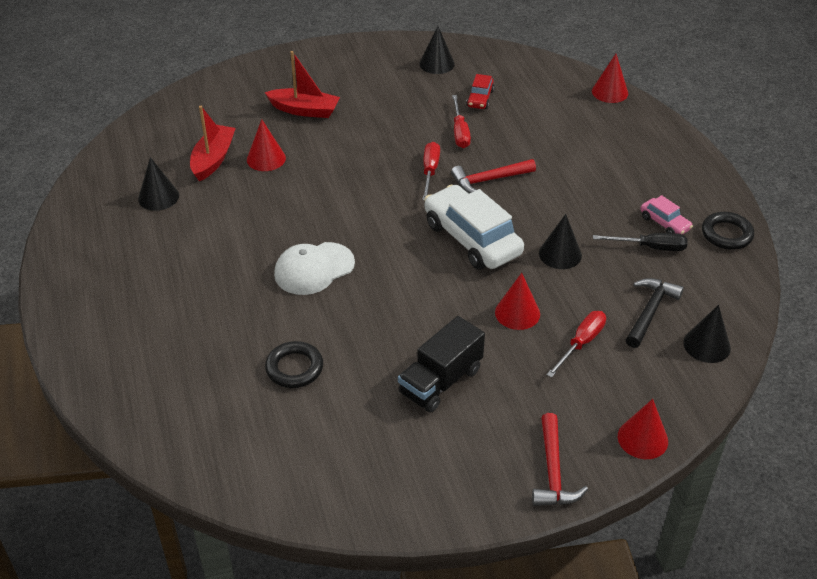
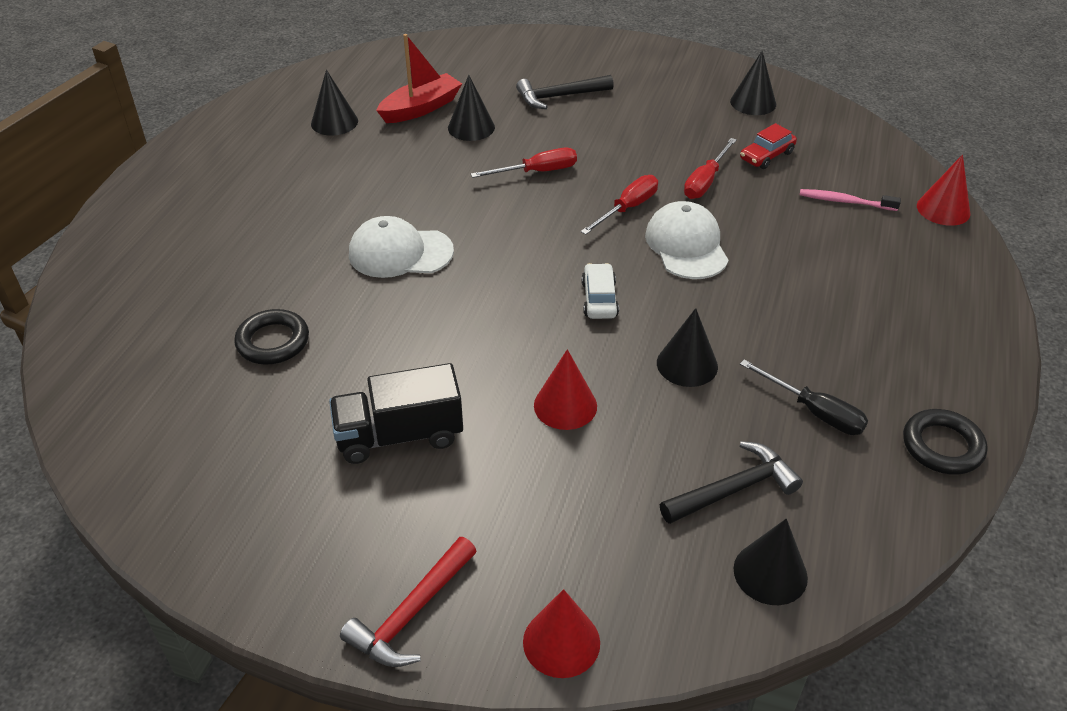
camera: 35 degrees right, 0 degrees up
(266, 159) = (471, 127): red cone -> black cone
(304, 110) = (559, 97): red boat -> black hammer
(472, 239) = (599, 299): white car -> white car, size x0.48
(489, 180) = (686, 245): red hammer -> white cap
(553, 110) = (845, 201): none -> pink toothbrush
(581, 343) = (605, 481): red screwdriver -> red screwdriver (537, 172)
(664, 223) = (864, 391): pink car -> none

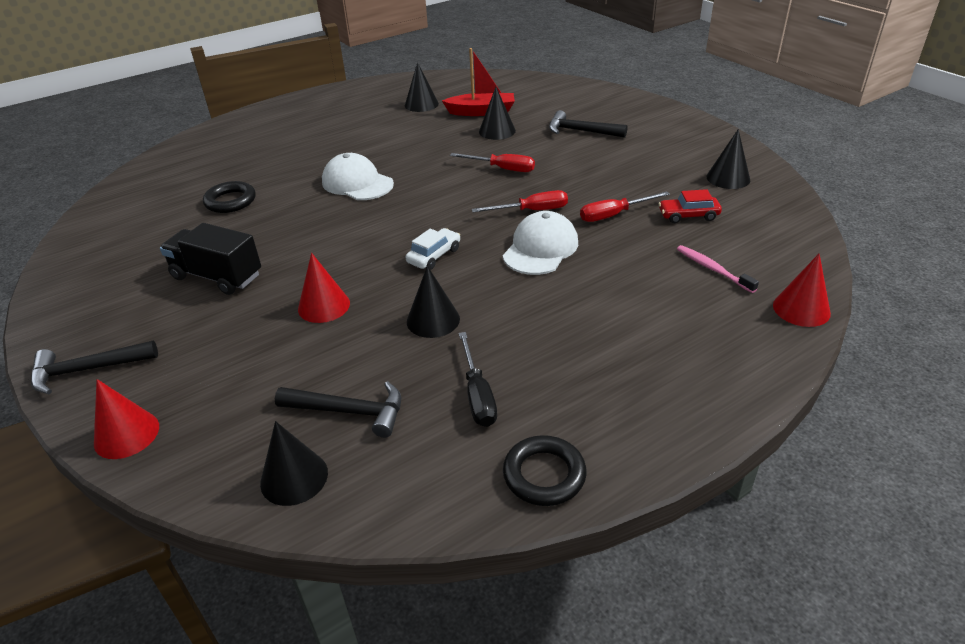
camera: 40 degrees right, 5 degrees down
(411, 613) = (87, 370): red hammer -> black hammer

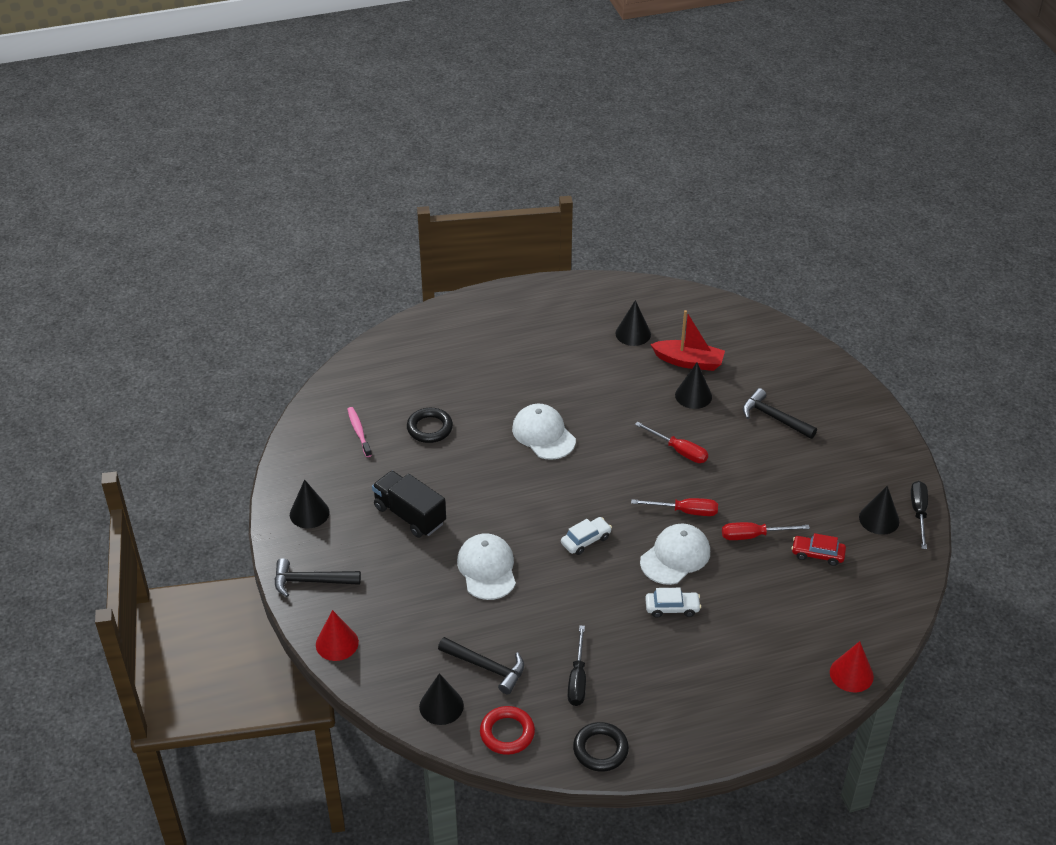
camera: 15 degrees right, 5 degrees up
(324, 306) = (487, 568): red cone -> white cap
(401, 489) = (507, 733): none -> red ring
(433, 320) = (566, 605): black cone -> black cone (309, 513)
(560, 294) = (672, 608): none -> white car
(713, 269) = (805, 617): pink toothbrush -> pink toothbrush (359, 432)
(761, 166) = (919, 513): none -> black screwdriver

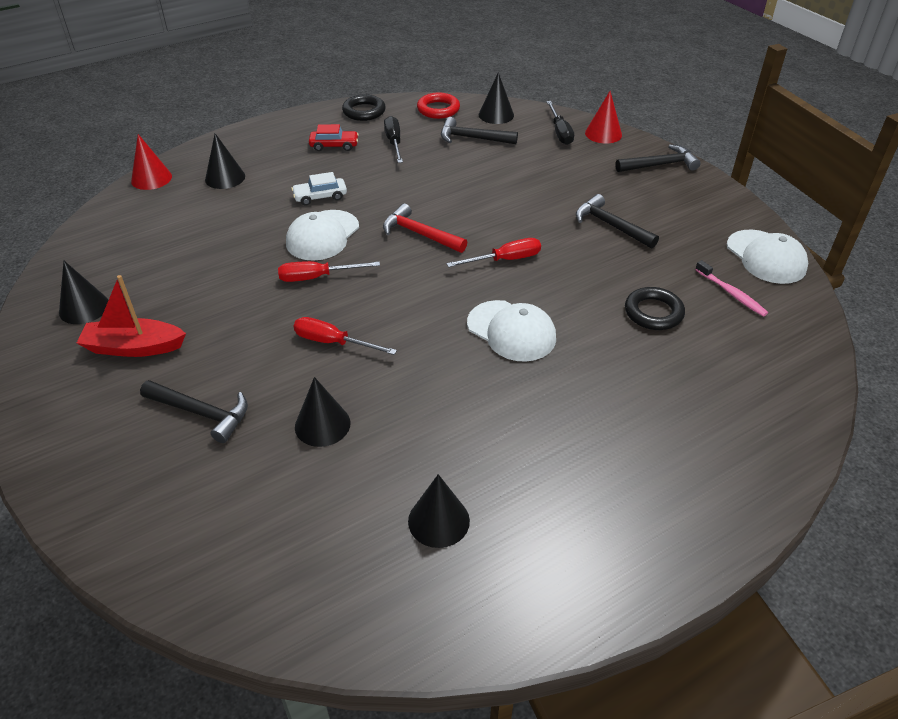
camera: 165 degrees right, 0 degrees up
(309, 513) = (710, 211): black cone -> black cone (225, 178)
(410, 515) = (611, 225): black truck -> black hammer
(487, 568) = (507, 197): white cap -> white cap (766, 257)
(586, 540) = (420, 234): white car -> red hammer
(688, 362) = (336, 483): red boat -> red boat (134, 347)
(753, 536) = (237, 267): red screwdriver -> red screwdriver (505, 260)
(817, 554) = (166, 262): red car -> red car (334, 146)
(919, 513) = (30, 323): black screwdriver -> black screwdriver (560, 132)

